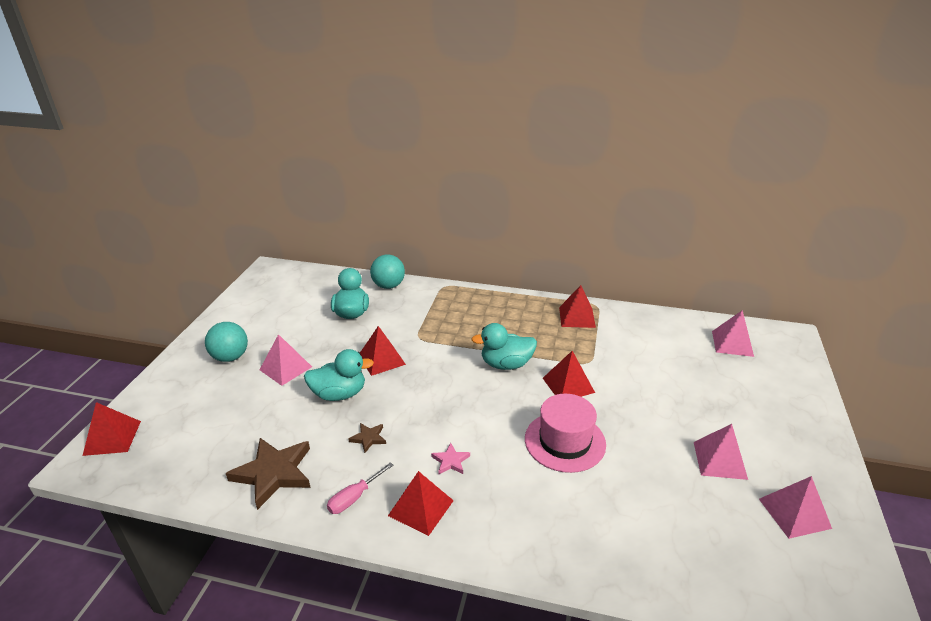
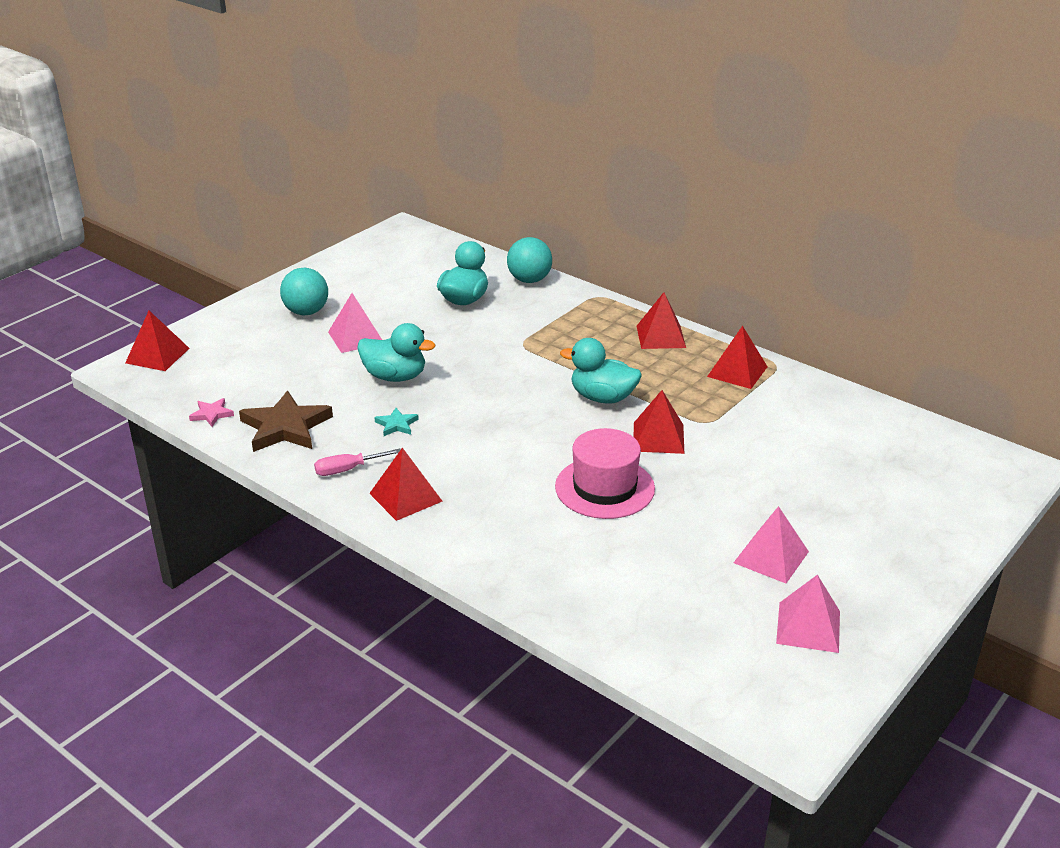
camera: 25 degrees right, 0 degrees up
(368, 438) = (397, 424): brown star -> turquoise star
(381, 359) = (464, 355): red pyramid -> red pyramid (660, 336)
(450, 461) = (465, 468): pink star -> pink star (211, 414)
(732, 343) = (921, 453): pink pyramid -> none

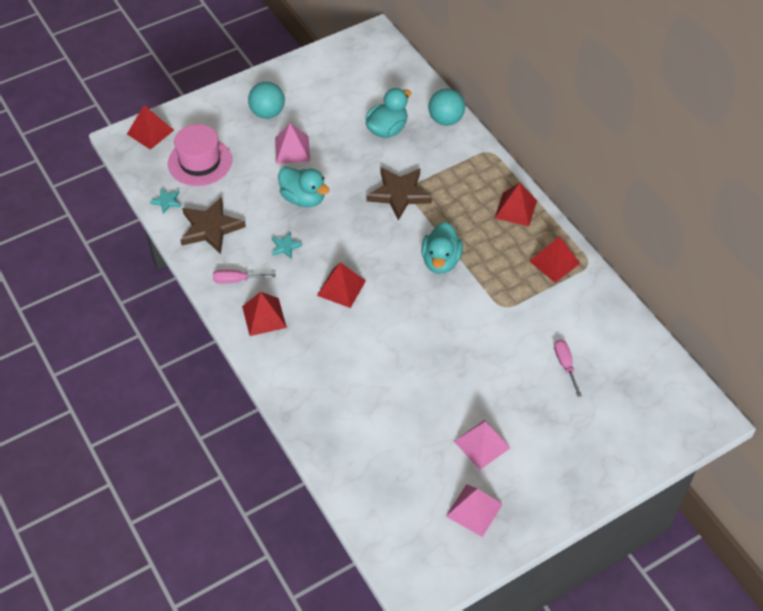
camera: 20 degrees right, 20 degrees up
(211, 414) = (167, 201): pink star -> turquoise star
(513, 350) = (399, 194): none -> brown star
(602, 398) = (441, 261): turquoise duck -> turquoise duck turned 120 degrees counterclockwise
(604, 487) = (400, 348): pink hat -> pink hat (200, 162)
(658, 437) = (461, 312): red pyramid -> red pyramid (341, 288)
(817, 458) = (565, 365): none -> pink screwdriver

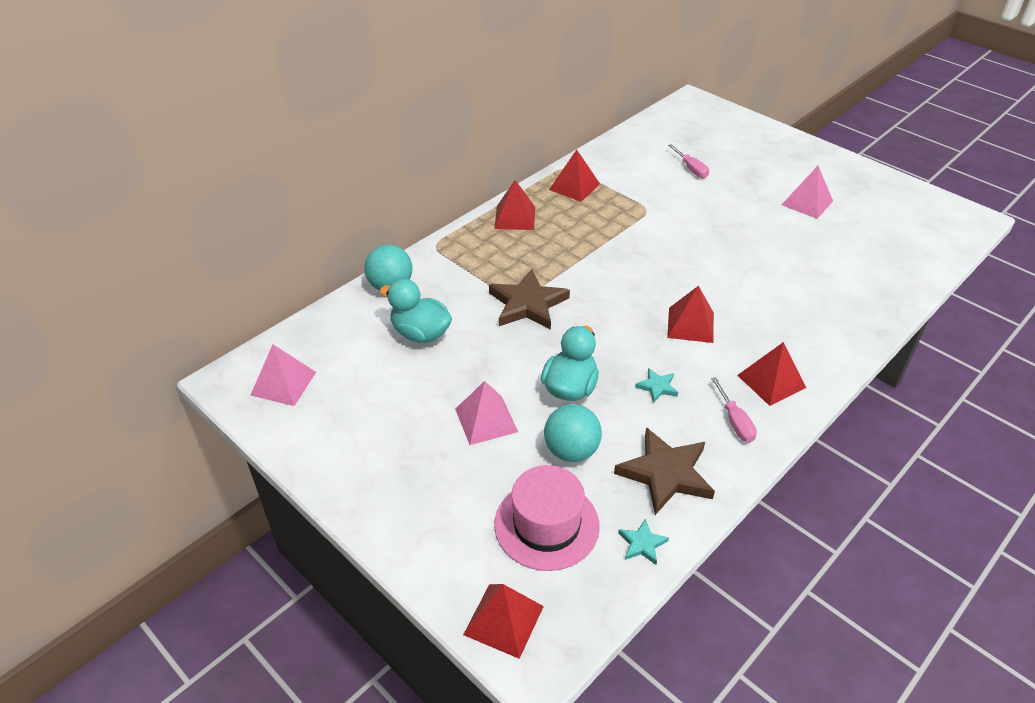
camera: 105 degrees left, 10 degrees down
(267, 113) = (419, 466): turquoise ball -> turquoise ball (571, 451)
(441, 261) = (611, 257): turquoise duck -> none
(474, 510) = (873, 198): pink pyramid -> pink pyramid (283, 383)
(565, 365) = (691, 169): pink screwdriver -> pink screwdriver turned 90 degrees counterclockwise

